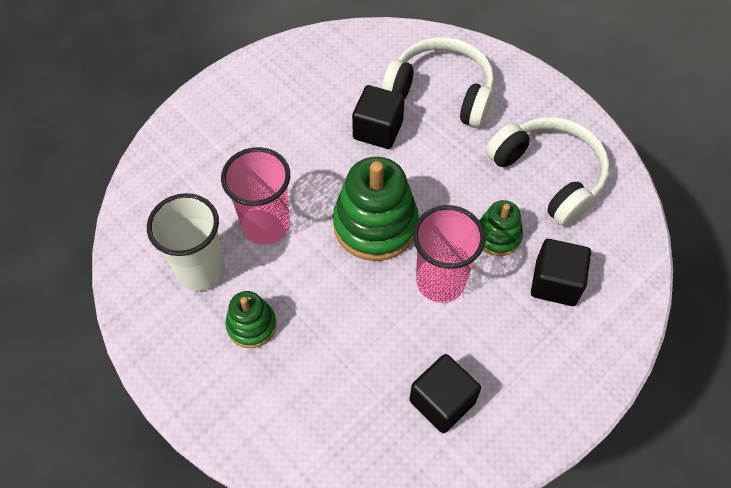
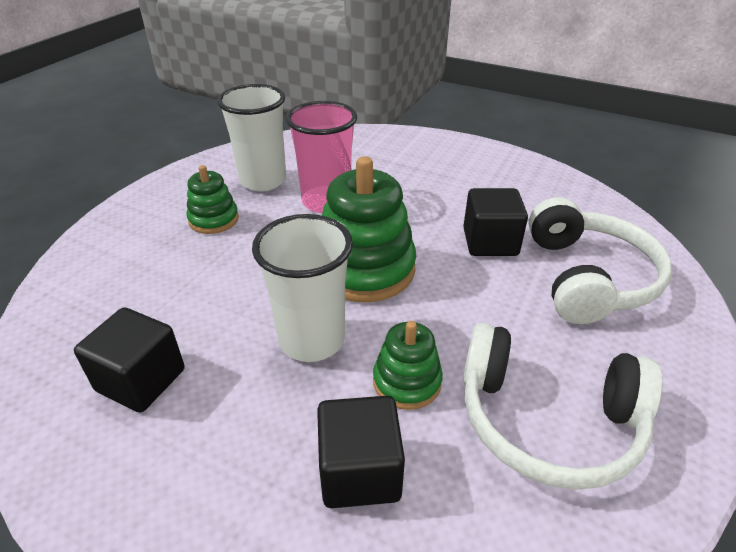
camera: 70 degrees right, 20 degrees down
(440, 281) = (312, 339): pink cup -> white cup
(548, 175) = (547, 420): white headphones -> white headphones turned 75 degrees clockwise

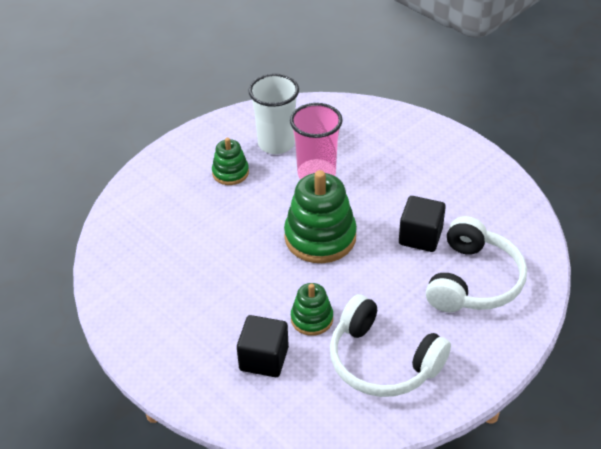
camera: 20 degrees right, 5 degrees up
(141, 380) = (161, 279): black cube -> none
(312, 339) = (266, 279): white cup -> none

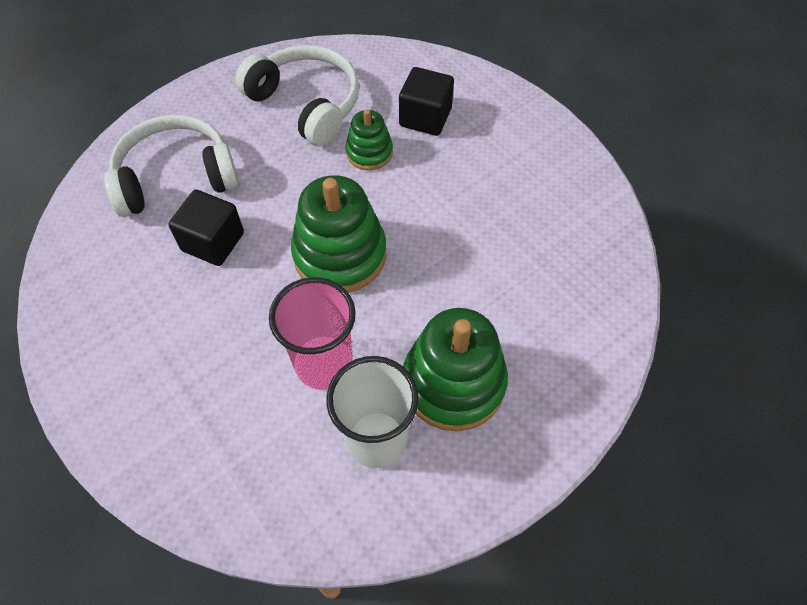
camera: 175 degrees left, 15 degrees up
(230, 173) = (453, 383): green stacking toy -> green stacking toy, size x1.82
(473, 281) = (176, 178): white headphones -> white headphones turned 45 degrees clockwise

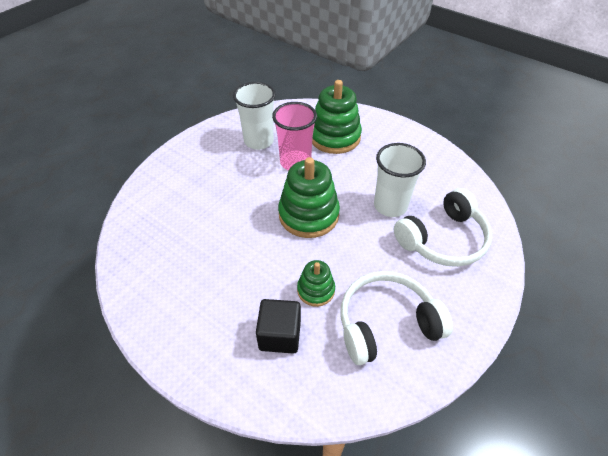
camera: 165 degrees right, 10 degrees down
(213, 242) = (390, 206): black cube -> white cup
(306, 104) = (386, 323): white headphones -> white headphones turned 135 degrees clockwise
(453, 383) = (225, 168): green stacking toy -> green stacking toy (334, 137)

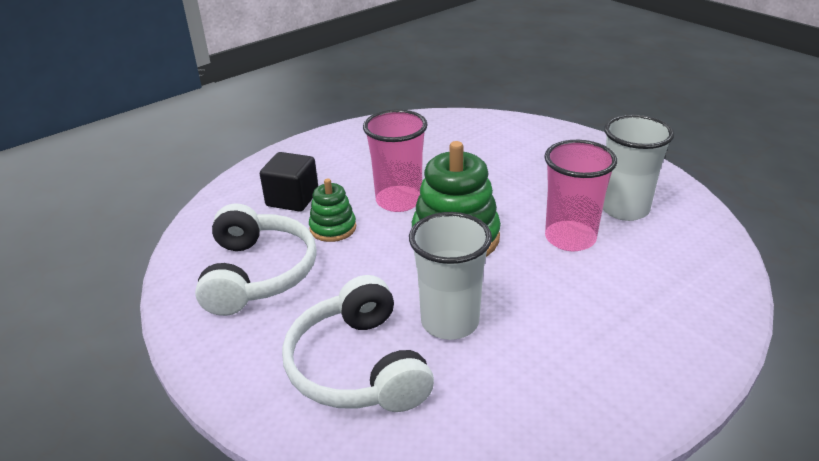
camera: 105 degrees right, 15 degrees down
(269, 255) = (398, 201): none -> pink cup
(334, 137) = (638, 289): green stacking toy -> none

